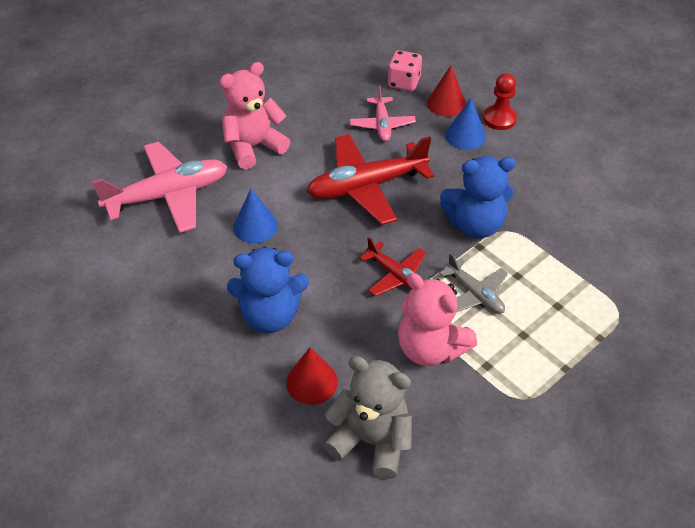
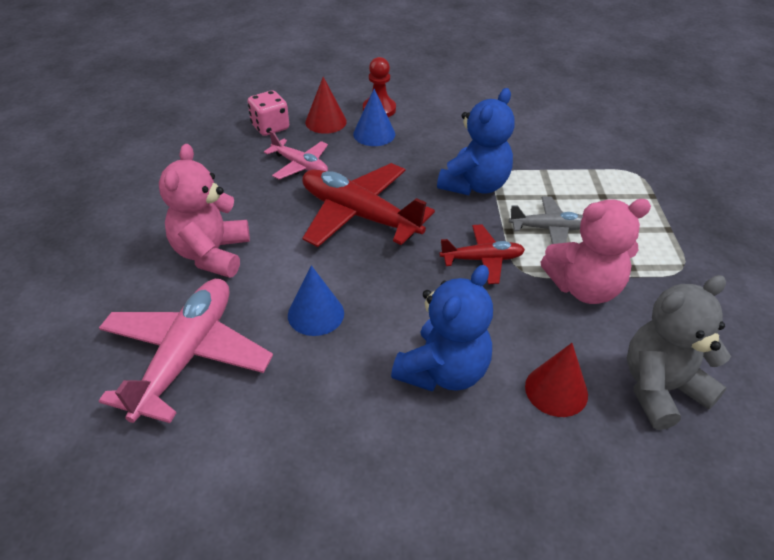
camera: 50 degrees left, 5 degrees down
(366, 186) = (359, 215): red plane -> red plane turned 105 degrees clockwise

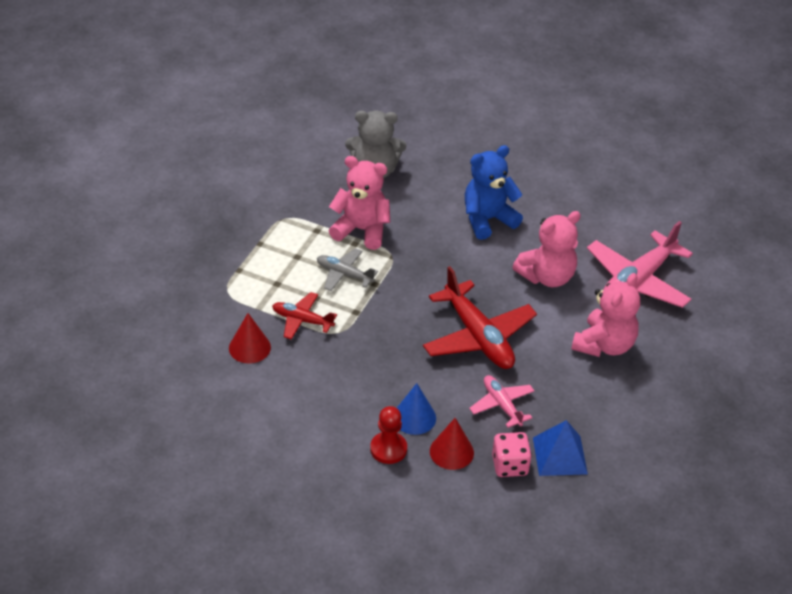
camera: 155 degrees left, 0 degrees up
(228, 145) = (559, 455): none -> blue pyramid
(316, 314) = (547, 277): blue cone -> pink teddy bear
(475, 185) = (367, 329): blue teddy bear -> none
(482, 259) = (412, 271): red plane -> red plane (302, 320)
(556, 390) = (432, 190): red cone -> red cone (249, 347)

